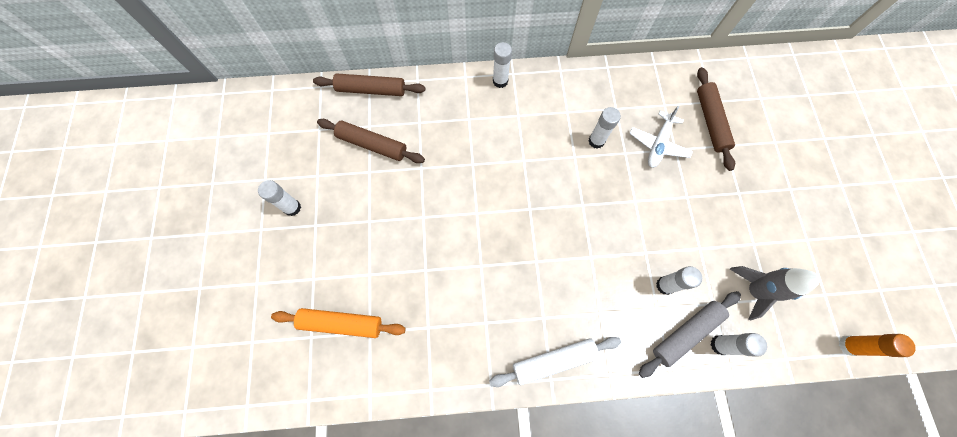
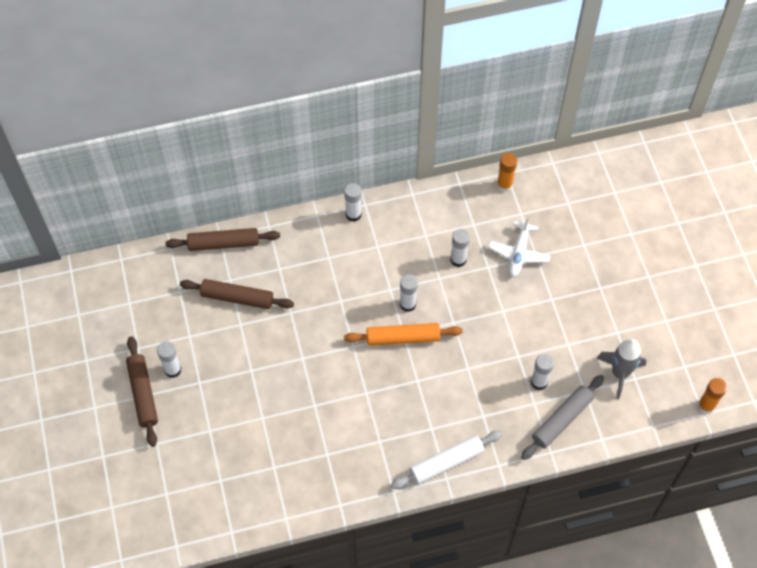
camera: 10 degrees left, 10 degrees down
(341, 323) = (246, 464): orange rolling pin -> orange rolling pin (403, 338)
(651, 75) = (504, 185): none -> orange glue stick
(710, 121) = (567, 223): brown rolling pin -> brown rolling pin (143, 394)
(720, 345) = (593, 424): white glue stick -> white glue stick (407, 304)

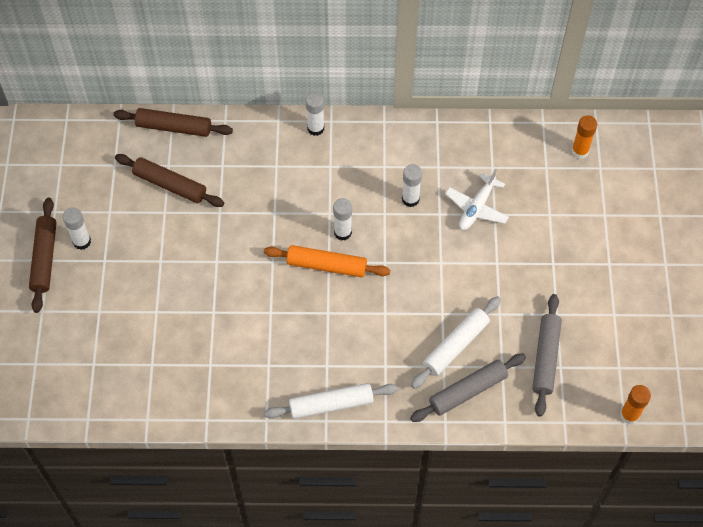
camera: 15 degrees right, 0 degrees up
(504, 185) = (484, 134): orange glue stick -> orange glue stick (580, 151)
(539, 382) = (456, 346): white glue stick -> white rolling pin
(619, 373) = (545, 358): grey rocket -> grey rolling pin

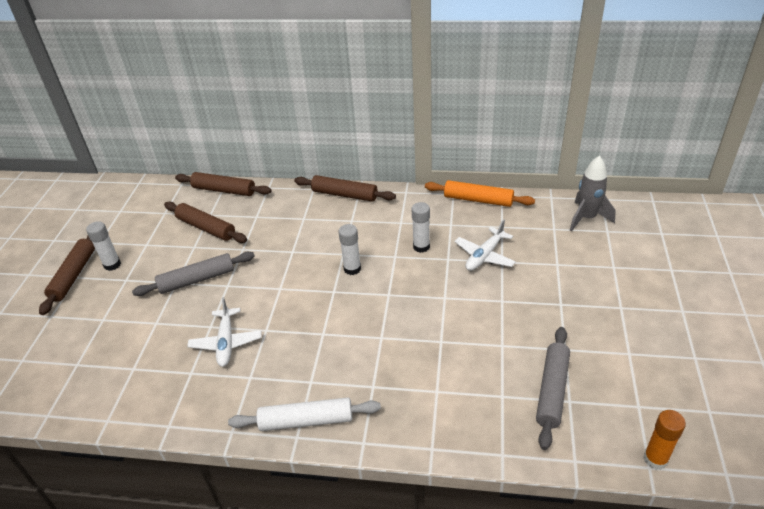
camera: 10 degrees right, 20 degrees down
(235, 329) = (226, 342): none -> white plane
(315, 128) = (344, 195): white glue stick -> brown rolling pin
(326, 265) = (331, 294): orange rolling pin -> orange rolling pin (478, 200)
(456, 346) = (452, 372): white rolling pin -> none
(468, 391) = (461, 418): grey rolling pin -> grey rolling pin (197, 280)
(580, 151) = (586, 218): orange glue stick -> grey rocket

